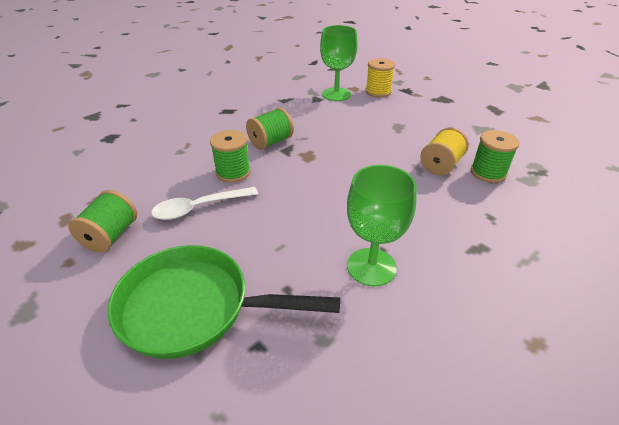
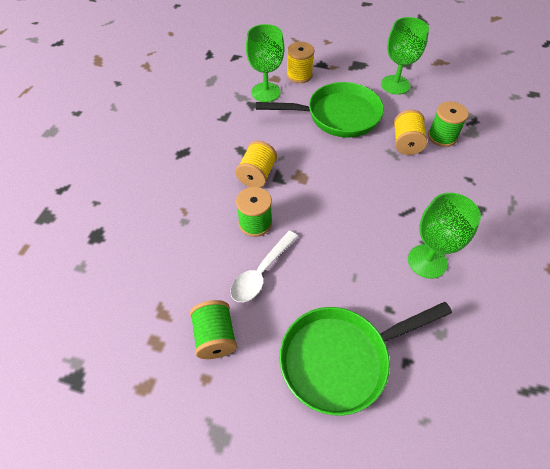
camera: 30 degrees left, 15 degrees up
(270, 142) = (257, 174): green spool -> yellow spool
(387, 126) = (338, 116): none -> green pan
(470, 121) = (395, 85): none -> green goblet

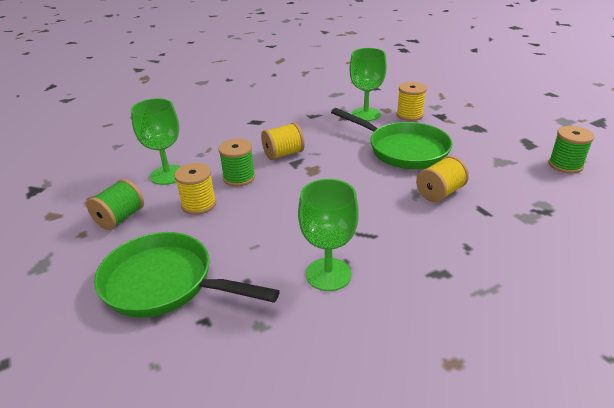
camera: 45 degrees right, 20 degrees down
(261, 272) = (199, 204): white spoon -> yellow spool
(395, 85) = (493, 153): green goblet -> green goblet (167, 175)
(442, 136) = (486, 205): green spool -> green spool (565, 165)

